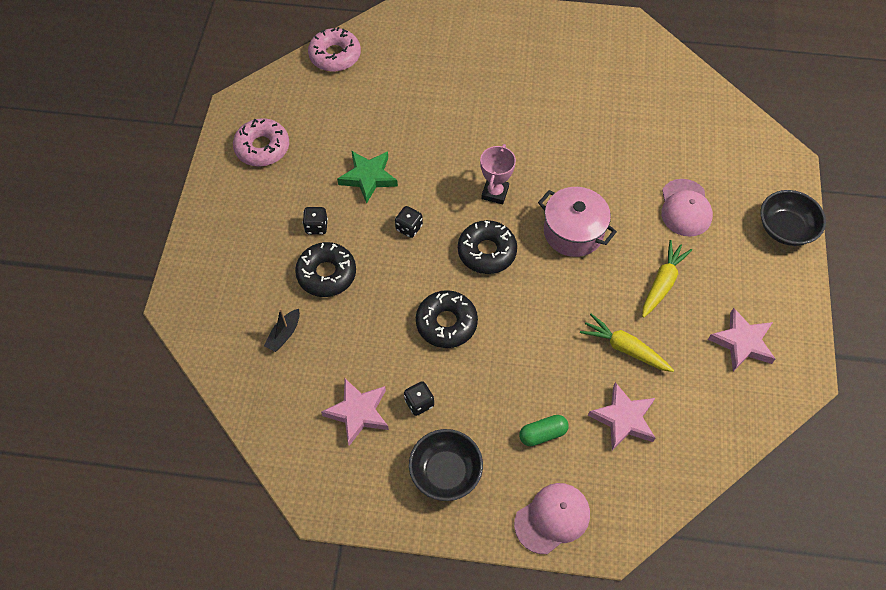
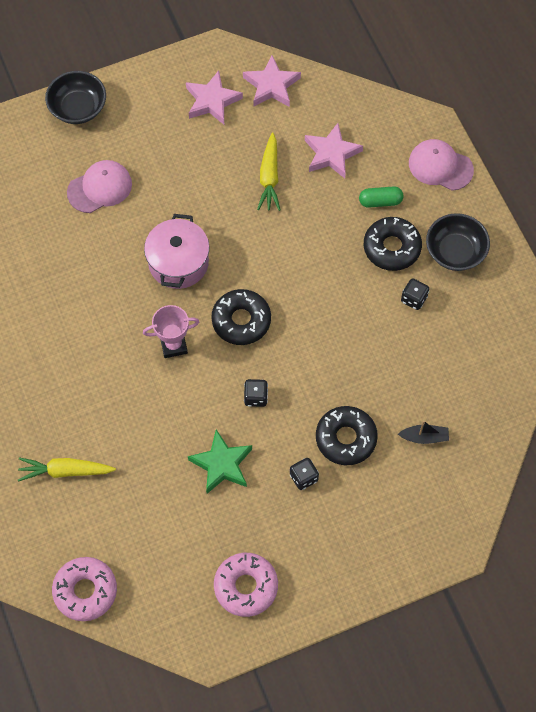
camera: 120 degrees left, 5 degrees up
(358, 412) = (452, 338): pink star -> pink star (271, 85)
(446, 323) = (331, 316): black donut -> black donut (392, 248)
(542, 434) = (380, 201): green capsule -> green capsule turned 45 degrees counterclockwise
(662, 283) = (190, 175): yellow carrot -> yellow carrot (65, 471)

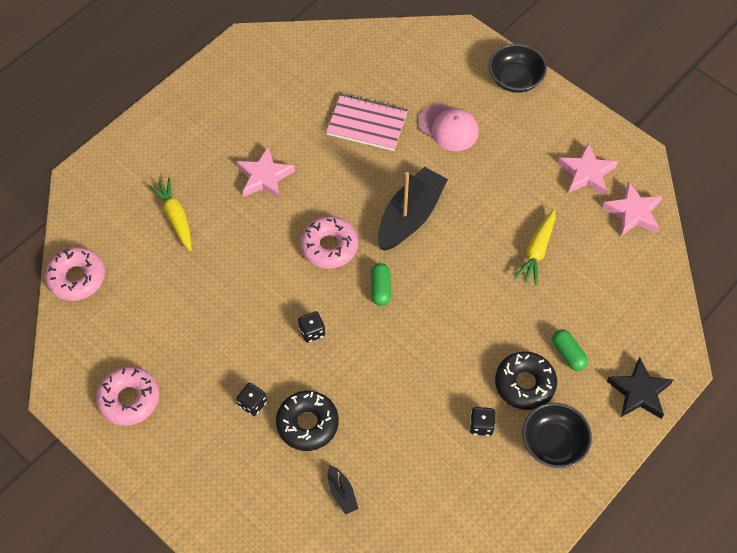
camera: 65 degrees right, 5 degrees down
(54, 255) = (367, 124): none -> pink notebook
(173, 345) = (329, 246): pink trophy -> pink donut
(178, 263) = (410, 216): pink pot -> black boat
(222, 464) = (235, 331): green star -> none
(241, 320) = (380, 289): black donut -> green capsule
(269, 177) = (537, 251): yellow carrot -> yellow carrot turned 45 degrees counterclockwise
(331, 154) = (593, 291): pink star -> pink star (264, 177)
(440, 166) = (639, 392): pink cap -> black star

